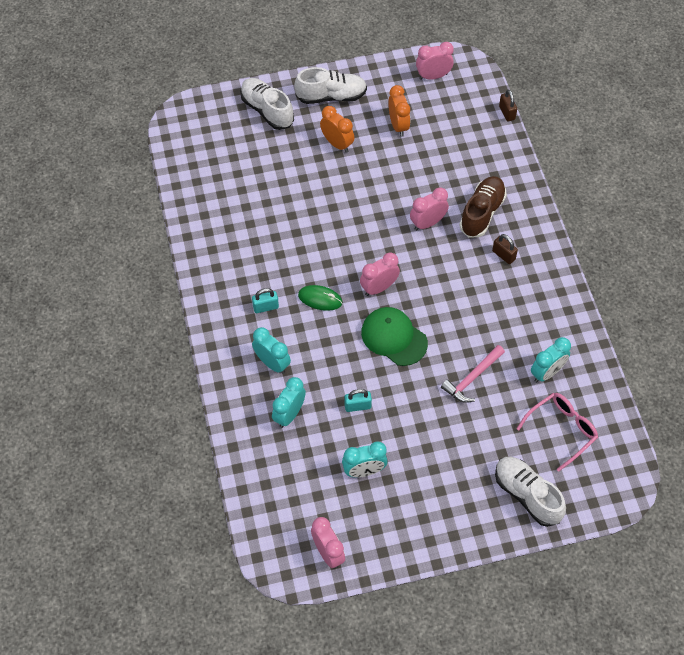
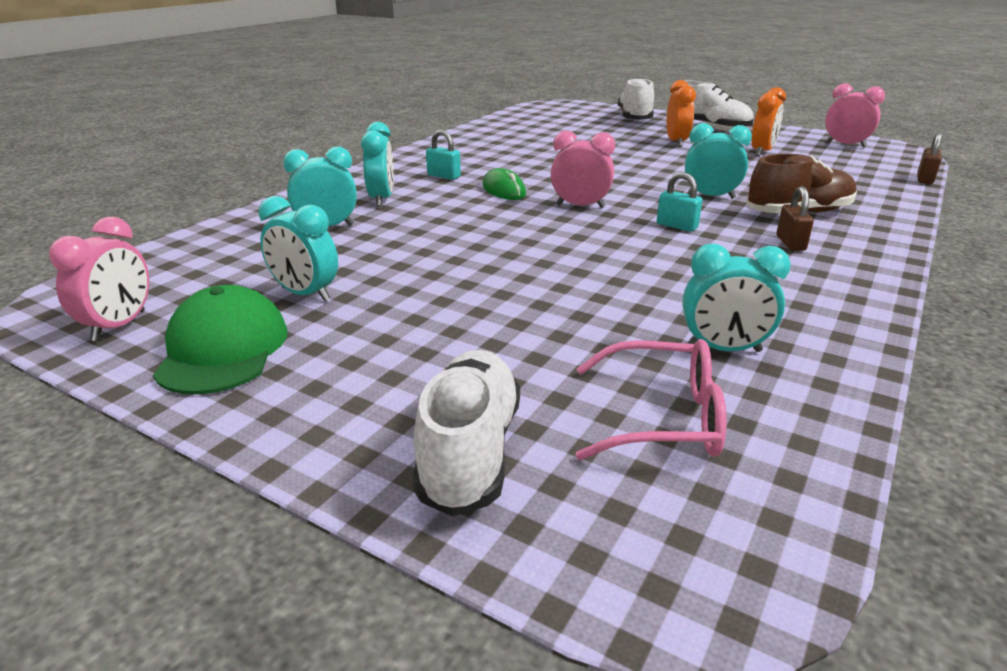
camera: 45 degrees right, 30 degrees down
(357, 406) = (402, 253): turquoise padlock -> turquoise padlock (677, 226)
(394, 337) = (537, 235): green cap -> green cap (223, 349)
(427, 223) = (710, 196): pink clock -> turquoise clock
(472, 378) = (587, 300): pink hammer -> none

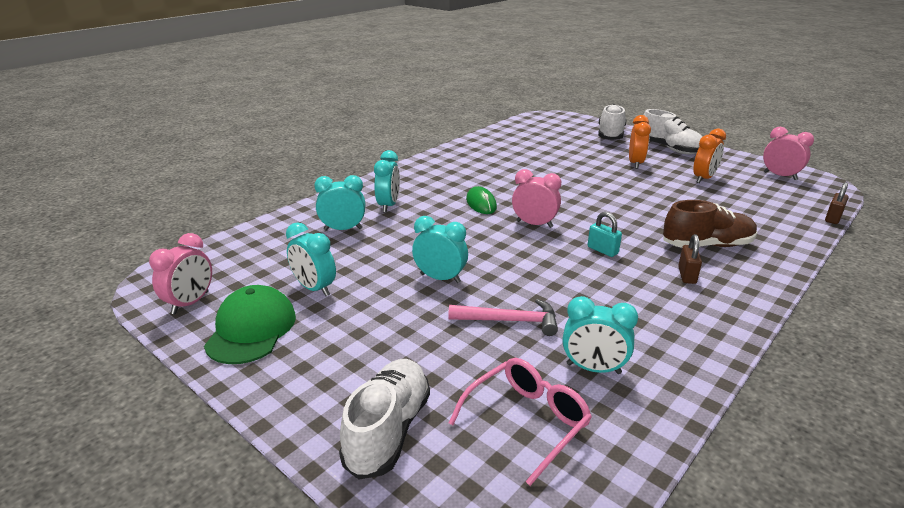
camera: 10 degrees right, 0 degrees up
(443, 176) = (440, 186): turquoise padlock -> none
(591, 307) = (510, 321): none -> pink hammer
(663, 418) = (527, 421): pink glasses -> pink glasses turned 60 degrees counterclockwise
(710, 196) = (641, 223): turquoise clock -> turquoise clock (440, 278)

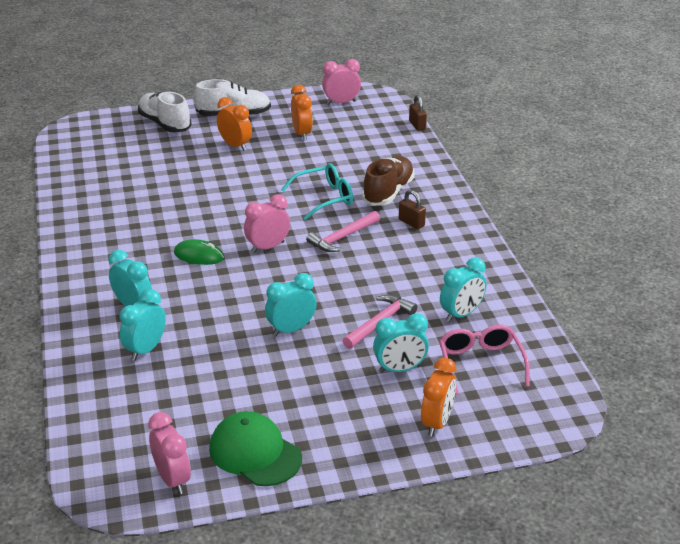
camera: 55 degrees left, 5 degrees up
(314, 288) = (231, 400): turquoise clock -> turquoise clock (400, 369)
(388, 430) = (437, 423): white shoe -> orange clock
(602, 250) = (342, 237): turquoise padlock -> pink hammer
(641, 221) = (325, 198): none -> turquoise glasses

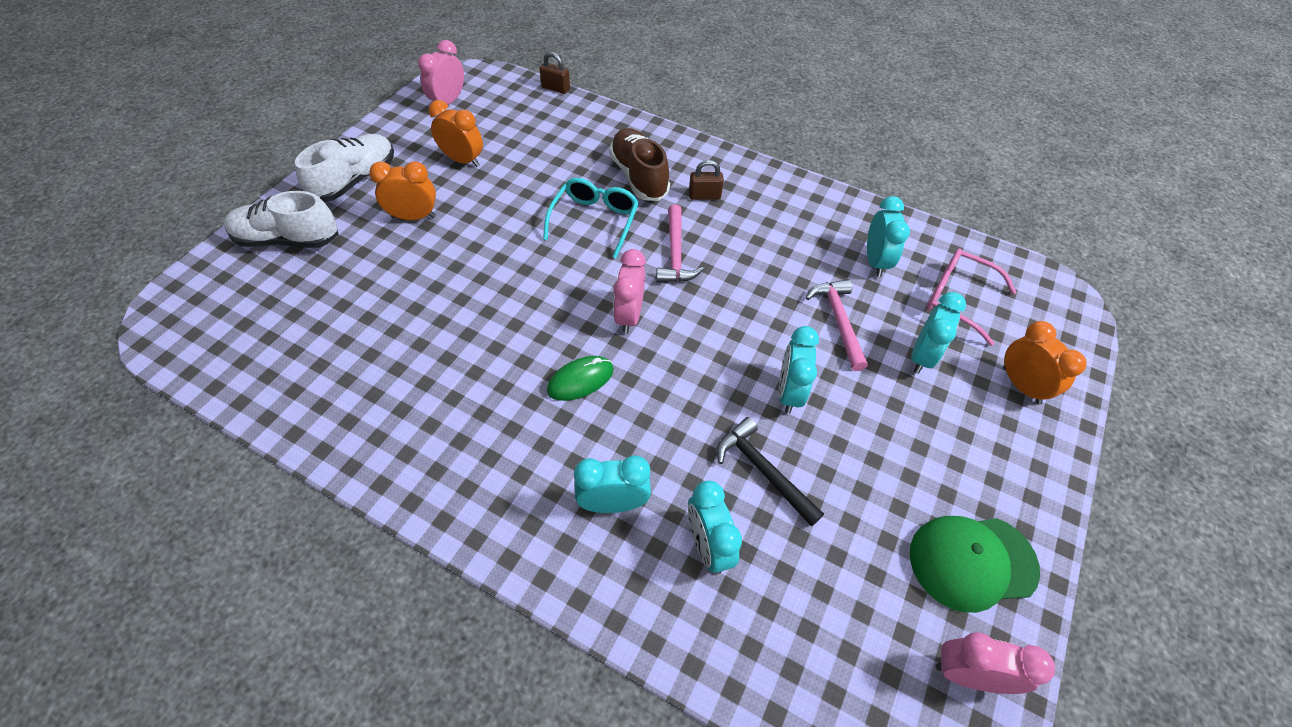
camera: 50 degrees left, 20 degrees up
(220, 346) = (763, 471): none -> black hammer

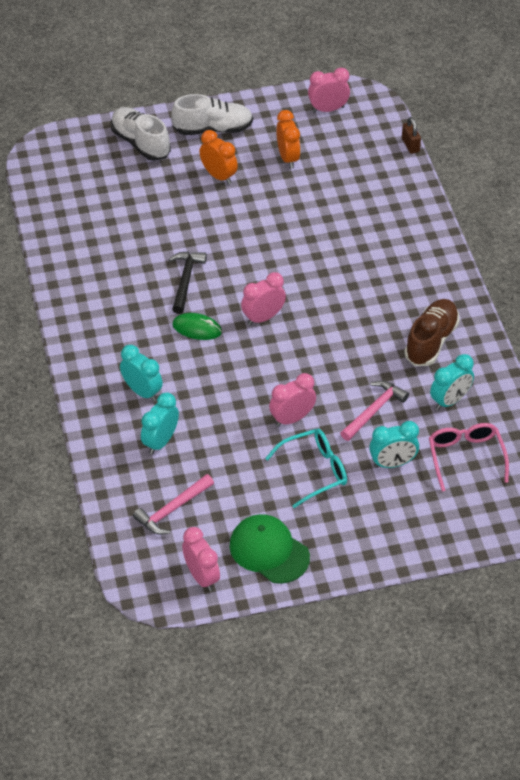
camera: 50 degrees right, 5 degrees down
(595, 220) = (316, 252): turquoise glasses -> turquoise glasses (314, 471)
(639, 176) = (380, 244): brown shoe -> brown shoe (431, 341)
(675, 254) = (336, 305): pink hammer -> pink hammer (172, 510)
(704, 196) = (404, 285): brown padlock -> none
(763, 471) = (228, 437): black hammer -> black hammer (185, 280)
(789, 392) = (292, 418): turquoise clock -> pink clock
(1021, 385) = (425, 520): orange clock -> none

